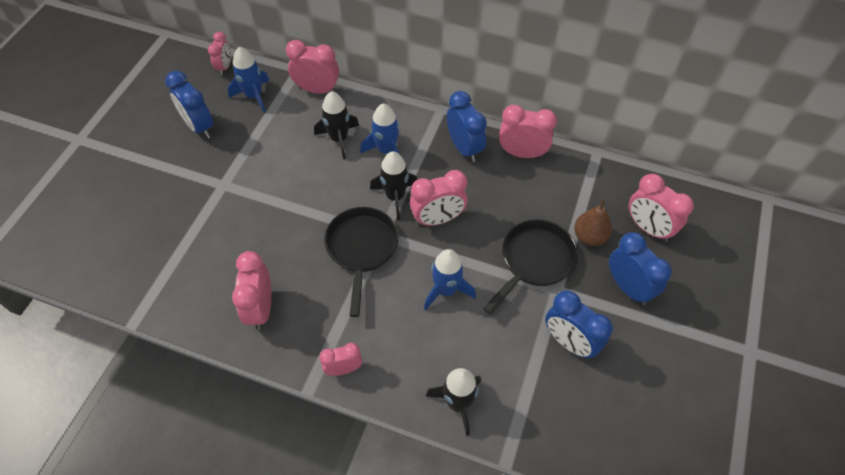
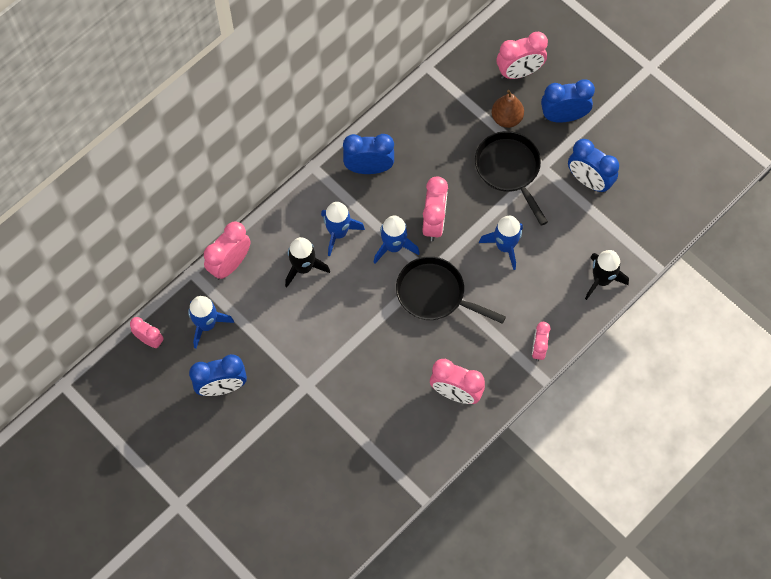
camera: 65 degrees left, 10 degrees up
(395, 197) = (393, 246): black rocket -> blue rocket
(522, 153) = (398, 125): pink clock -> none
(569, 342) = (589, 181): blue clock -> blue clock turned 60 degrees clockwise

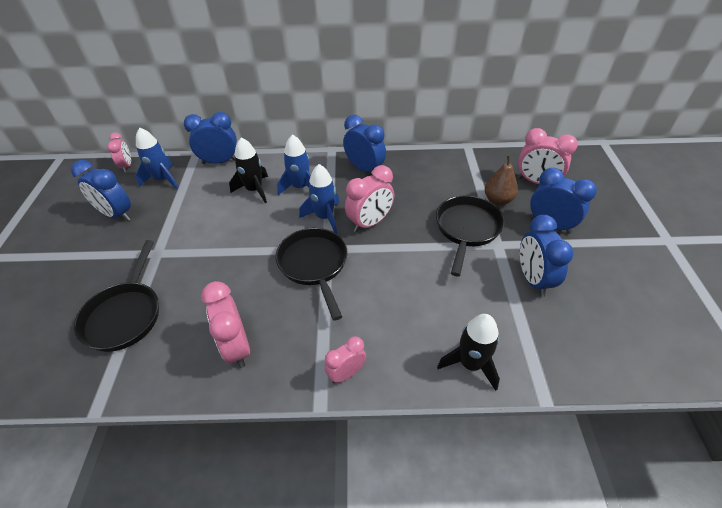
camera: 45 degrees right, 20 degrees down
(230, 264) = (219, 162): pink clock -> blue clock
(354, 441) = (125, 315): none -> black pan
(505, 246) = (407, 274): blue rocket -> none

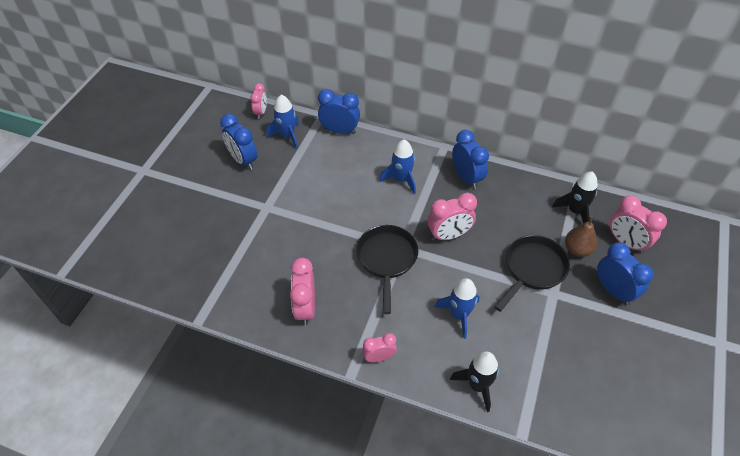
camera: 20 degrees right, 5 degrees up
(125, 315) = (232, 254): black pan -> none
(254, 190) = (361, 170): black rocket -> black rocket (575, 211)
(324, 217) = (411, 217): blue rocket -> blue rocket (459, 315)
(533, 279) = (567, 335): blue clock -> none

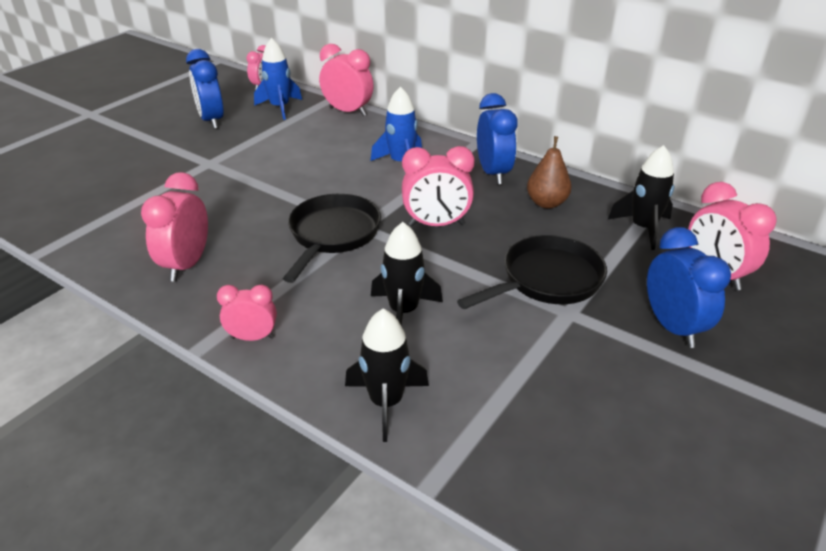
camera: 15 degrees right, 15 degrees down
(339, 131) = (348, 112): blue clock -> pink clock
(459, 315) = (403, 311): blue rocket -> black rocket
(577, 249) = (629, 270): brown pear -> brown pear (546, 203)

